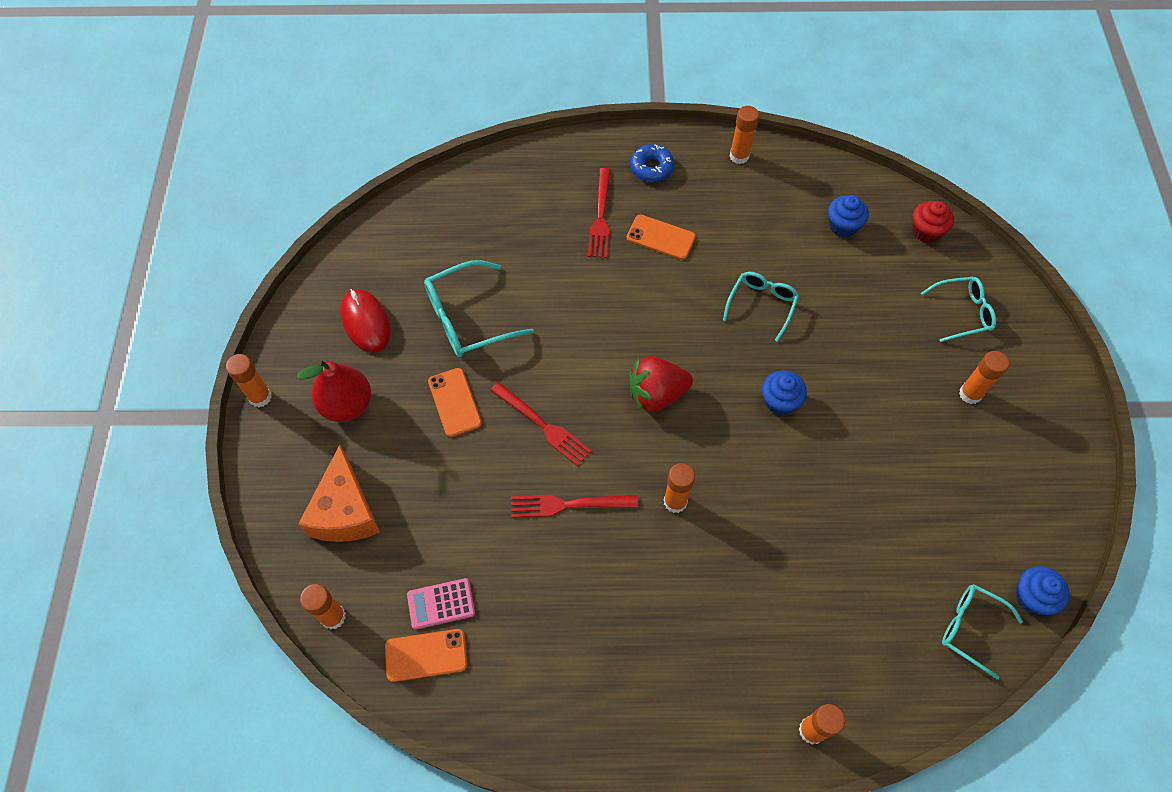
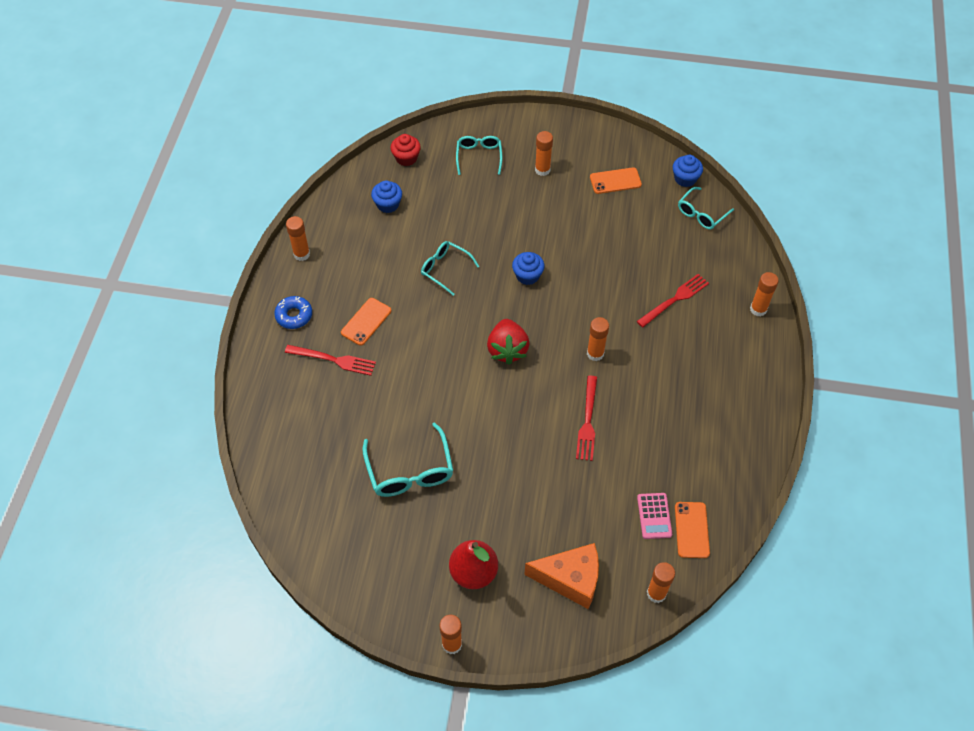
camera: 80 degrees left, 5 degrees down
(365, 322) = (394, 552): red mouse -> none
(454, 402) = (487, 489): orange phone -> orange phone (615, 181)
(543, 426) = (520, 428): red fork -> red fork (675, 299)

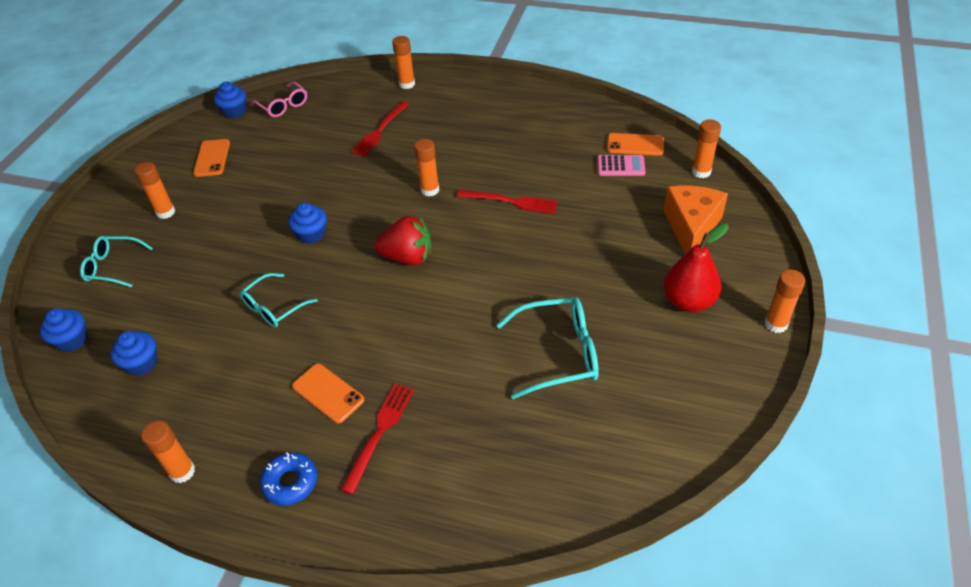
camera: 80 degrees left, 10 degrees down
(406, 158) = (72, 340): red cupcake -> blue cupcake
(675, 299) = (379, 131): red fork -> red fork turned 120 degrees counterclockwise
(701, 214) = (283, 105): turquoise glasses -> pink glasses

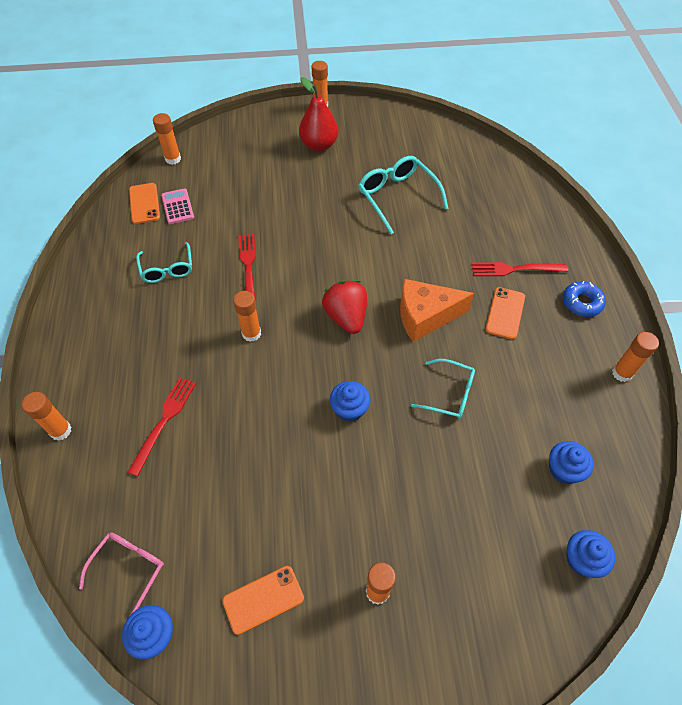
camera: 115 degrees left, 10 degrees up
(113, 266) = (480, 592): turquoise glasses -> turquoise glasses (167, 269)
(379, 131) = (164, 420): red fork -> red fork turned 75 degrees counterclockwise
(691, 227) = (242, 154): orange cheese -> orange cheese (425, 316)

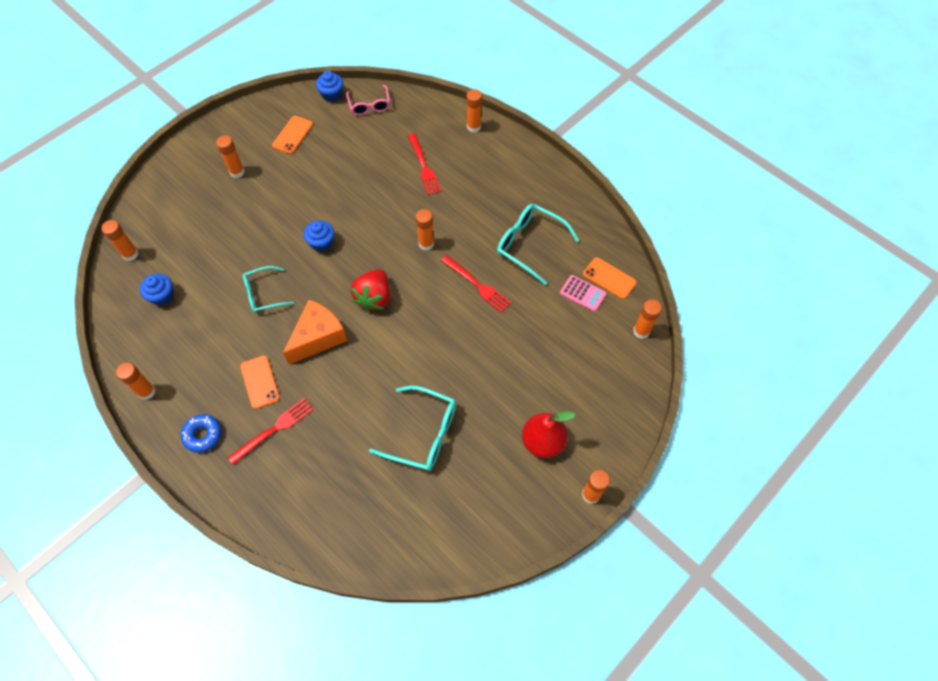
camera: 140 degrees right, 5 degrees up
(167, 269) = (529, 245): turquoise glasses -> turquoise glasses, size x1.53
(346, 317) = (374, 298): red strawberry -> red strawberry turned 75 degrees clockwise
(582, 559) = (130, 254): blue cupcake -> orange glue stick

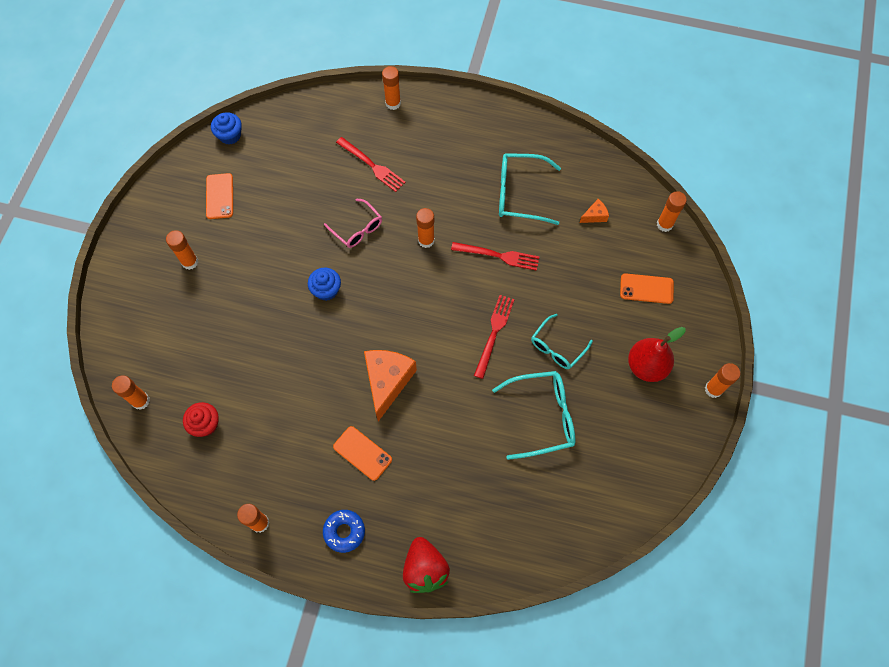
camera: 30 degrees left, 5 degrees up
(162, 296) = (205, 424): blue cupcake -> red cupcake
(263, 294) = (305, 369): turquoise glasses -> turquoise glasses (557, 347)
(275, 429) = (407, 487): red fork -> red fork (494, 332)
(369, 105) = (276, 129): pink glasses -> pink glasses (357, 229)
(374, 298) = (413, 317): red strawberry -> red strawberry (425, 569)
(582, 293) = (594, 216): pink calculator -> orange cheese
(609, 278) = (608, 190): orange phone -> orange phone (646, 289)

